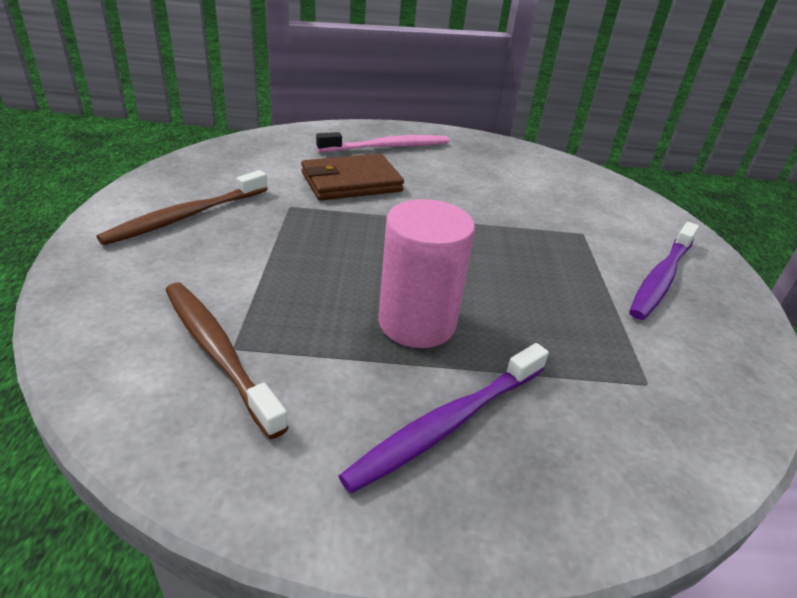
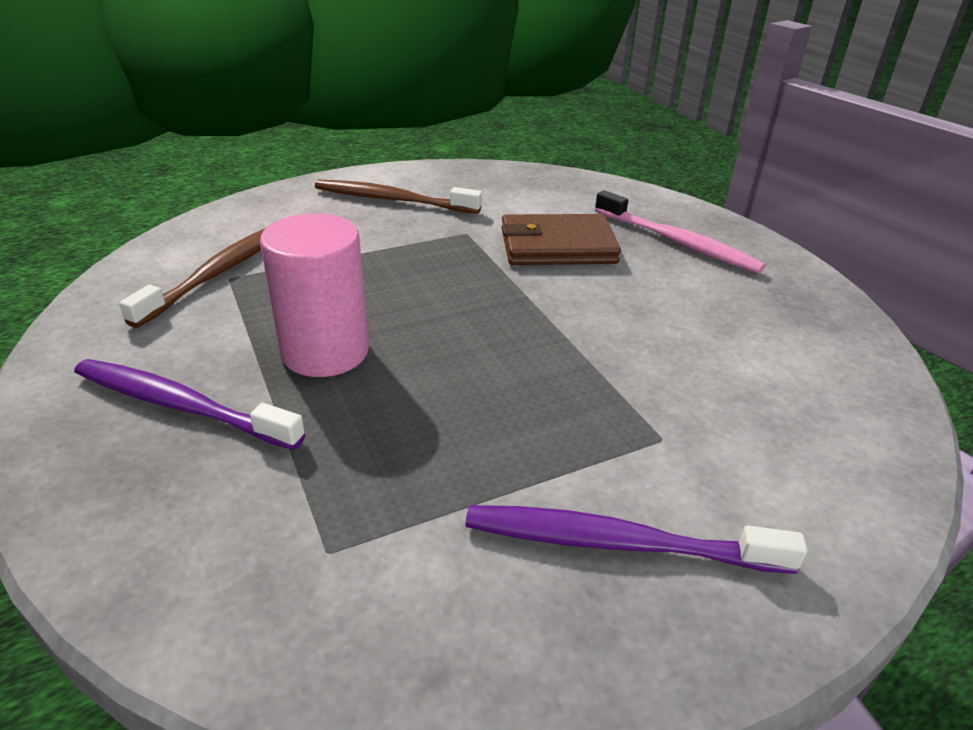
camera: 65 degrees right, 0 degrees up
(351, 182) = (557, 246): brown wallet -> brown wallet turned 45 degrees counterclockwise

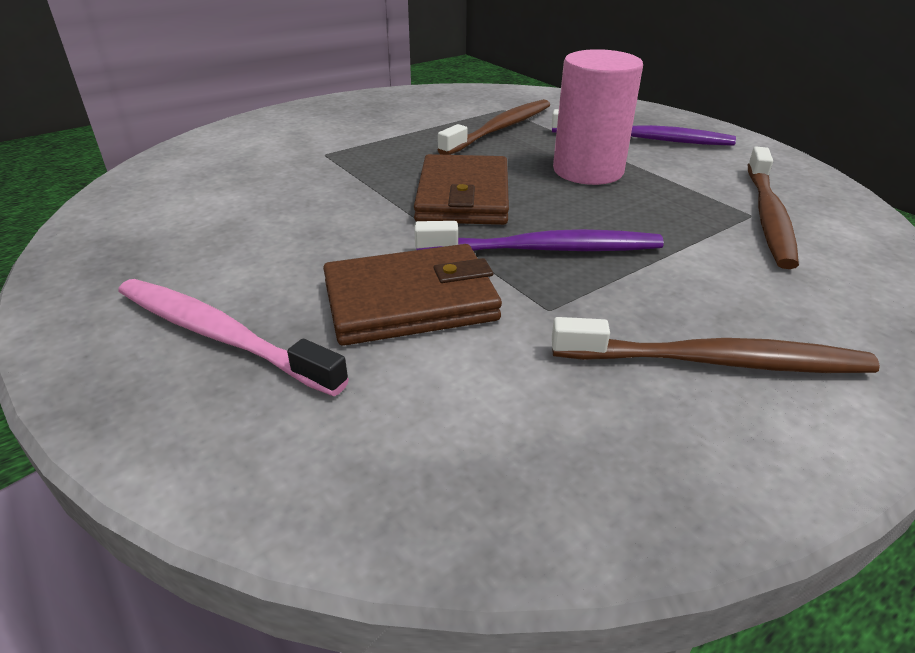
camera: 170 degrees right, 0 degrees up
(378, 467) = (500, 129): none -> brown toothbrush
(490, 332) = (463, 196): none -> brown wallet
(619, 543) = (361, 119): purple toothbrush -> purple toothbrush (543, 249)

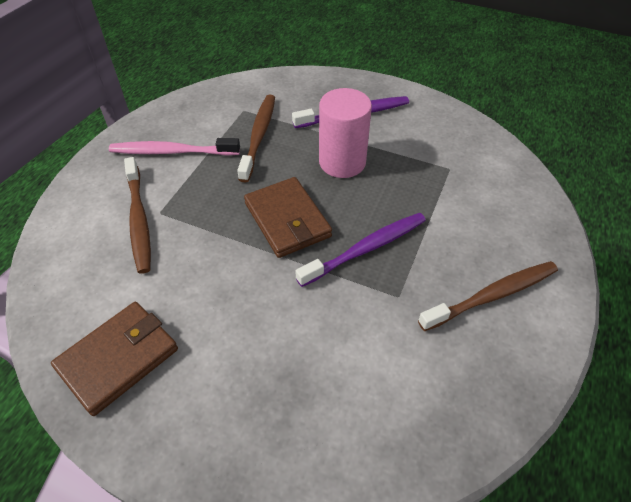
camera: 30 degrees left, 15 degrees up
(221, 336) = (248, 407): pink toothbrush -> pink toothbrush (172, 152)
(410, 301) = (327, 326): brown wallet -> brown wallet (118, 358)
(768, 215) = (457, 166): brown toothbrush -> brown toothbrush (139, 219)

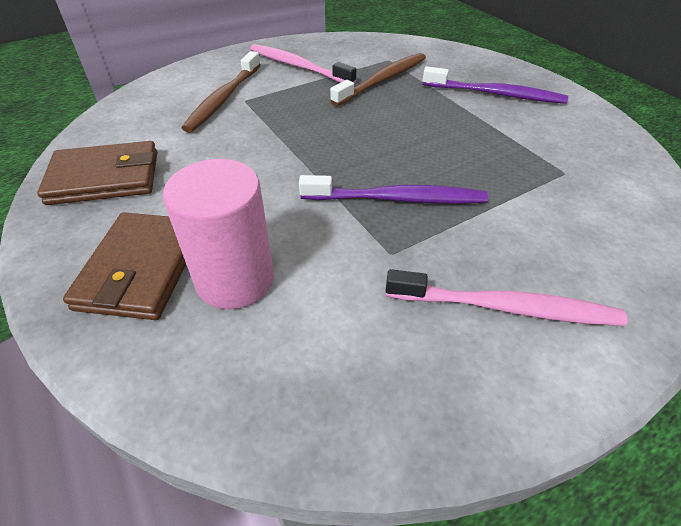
camera: 35 degrees right, 5 degrees down
(287, 220) = (343, 146): brown wallet -> brown wallet (141, 269)
(342, 162) = (444, 124): pink cylinder -> pink cylinder (235, 279)
(491, 296) = (505, 307): brown toothbrush -> pink toothbrush

